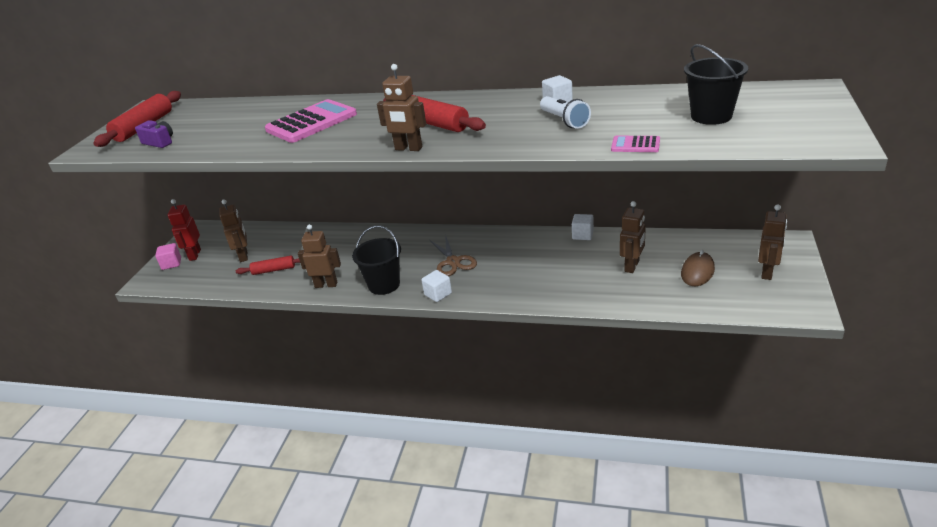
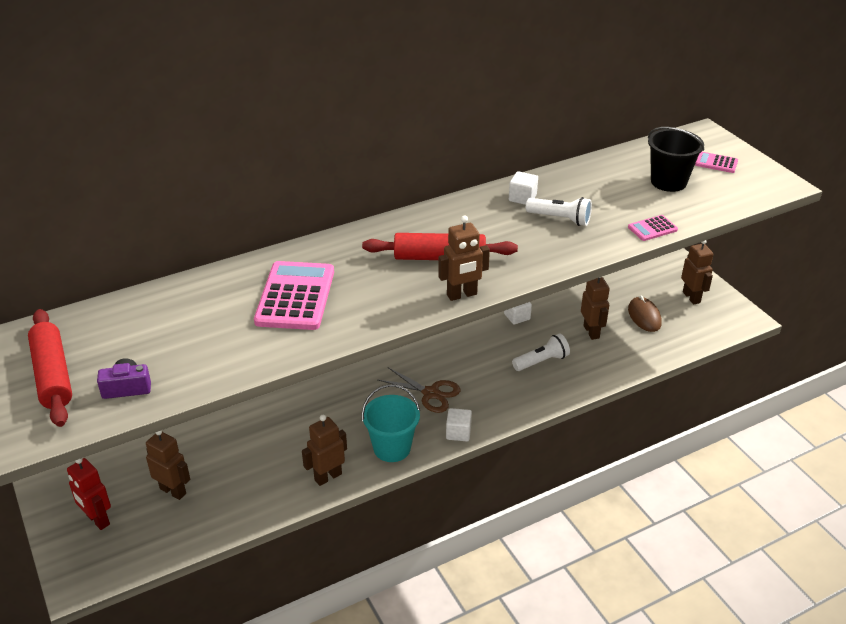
camera: 45 degrees left, 5 degrees up
(171, 264) = (79, 545): pink cube -> none
(274, 270) = (239, 489): red rolling pin -> none
(384, 285) = (392, 448): black bucket -> turquoise bucket
(562, 272) = (542, 361): none -> white flashlight
(789, 112) = (716, 163): none -> pink calculator

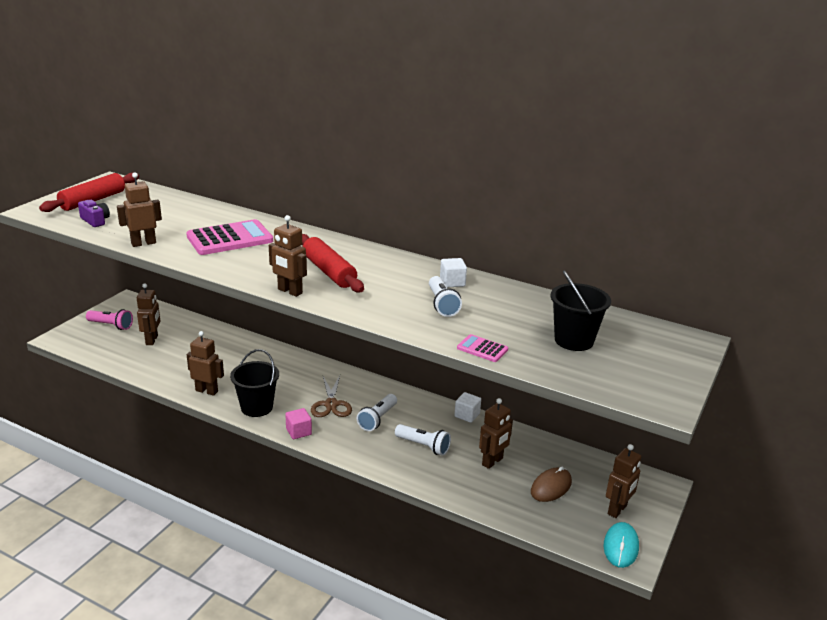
camera: 55 degrees right, 10 degrees down
(97, 520) = (111, 325): red robot -> pink flashlight
(242, 364) = (143, 243): none -> brown robot
(392, 448) = (257, 407): turquoise bucket -> black bucket
(458, 433) = (298, 432): white cube -> pink cube
(479, 372) = (377, 419): none -> white flashlight
(716, 163) = (647, 358): pink calculator -> none
(731, 316) = (621, 547): none -> turquoise mouse

